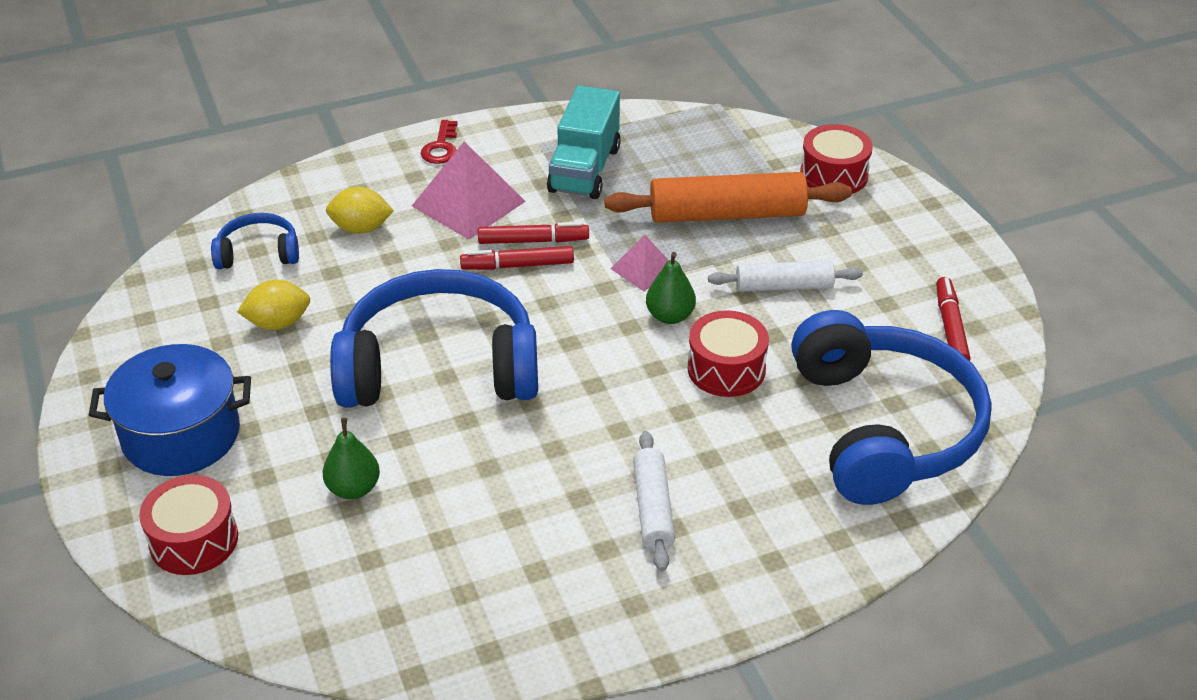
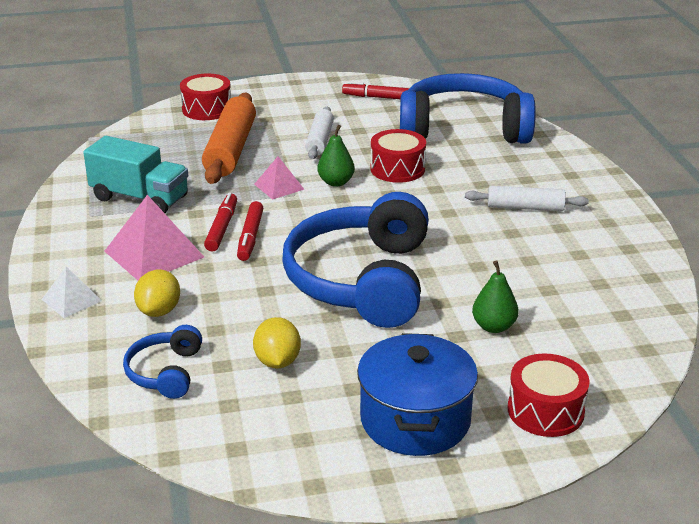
camera: 80 degrees left, 10 degrees down
(374, 170) = (71, 300): none -> white pyramid
(441, 147) = (60, 262): red key -> none

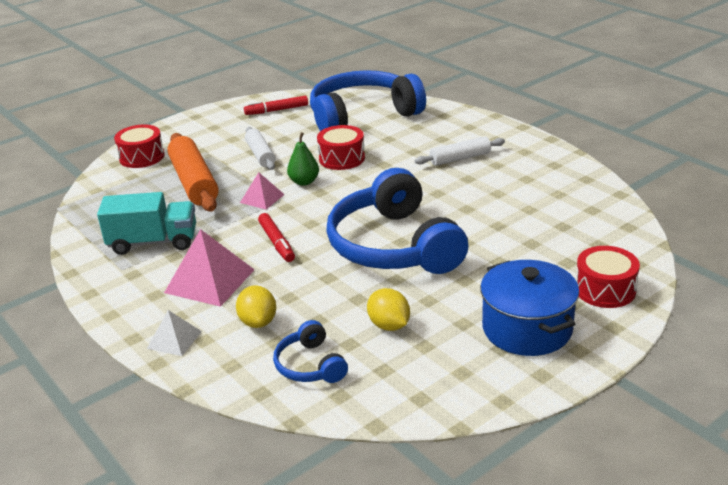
camera: 25 degrees left, 0 degrees up
(222, 228) = (246, 243): red marker -> none
(493, 326) = (517, 246): green pear -> none

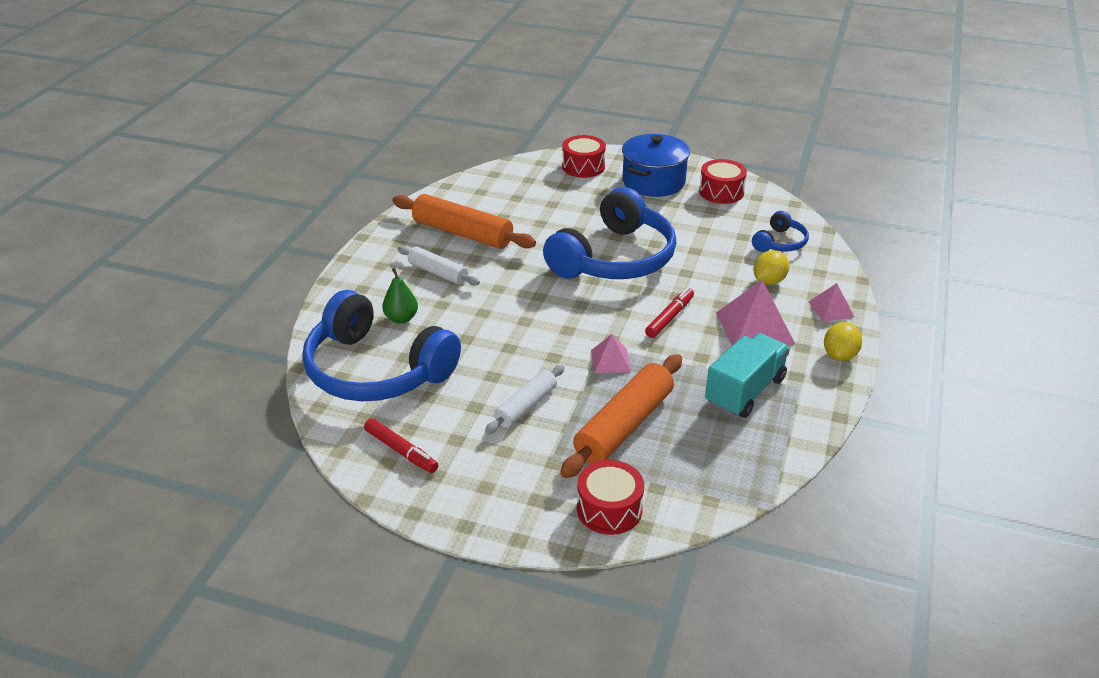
camera: 125 degrees left, 5 degrees up
(153, 242) = (745, 391): turquoise truck -> turquoise truck turned 75 degrees clockwise
(174, 339) = (831, 309): white pyramid -> pink pyramid
(304, 182) = (557, 348): green pear -> green pear (401, 318)
(342, 158) = (491, 343): red drum -> red drum (721, 192)
(389, 325) = (708, 228): yellow lemon -> yellow lemon (839, 355)
(515, 182) = (462, 233): none -> orange rolling pin

